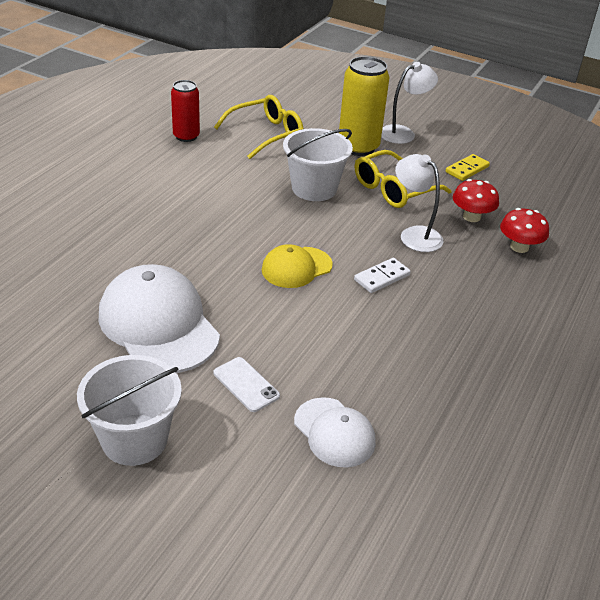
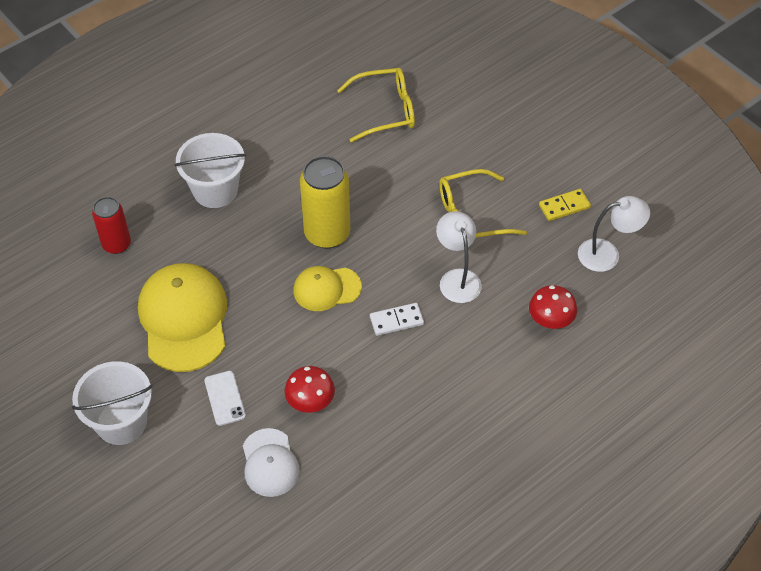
camera: 25 degrees right, 15 degrees up
(158, 324) = (184, 319): white cap -> yellow cap
(186, 136) = (306, 97): red can -> red can (117, 244)
(314, 188) = (394, 196): white bucket -> white bucket (215, 190)
(358, 147) = (469, 149): yellow can -> yellow can (327, 233)
(403, 133) = (528, 139): white lamp -> white lamp (607, 254)
(471, 217) = (527, 270): red mushroom -> red mushroom (310, 401)

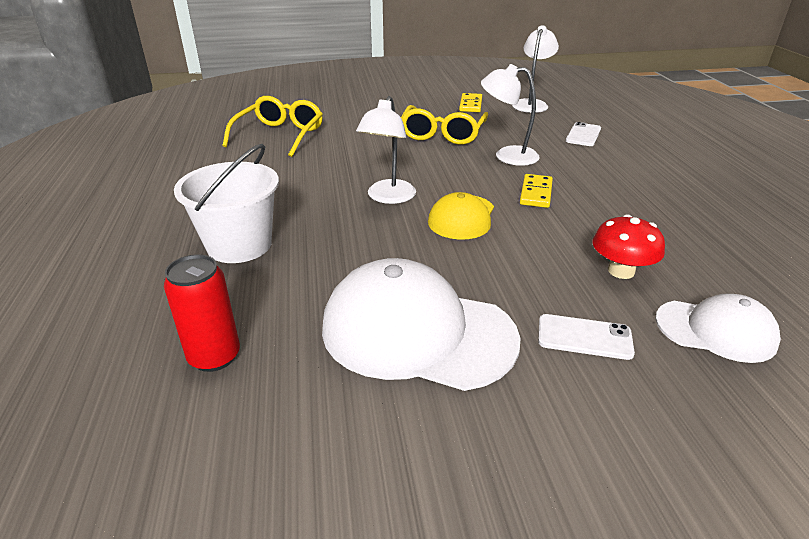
camera: 60 degrees left, 20 degrees down
(121, 422) = (583, 475): white bucket -> none
(184, 319) = (417, 332): yellow cap -> white cap
(327, 233) = (388, 197): yellow can -> white lamp
(396, 320) = (535, 193): white domino -> yellow domino
(550, 320) = (583, 135): red mushroom -> white phone

